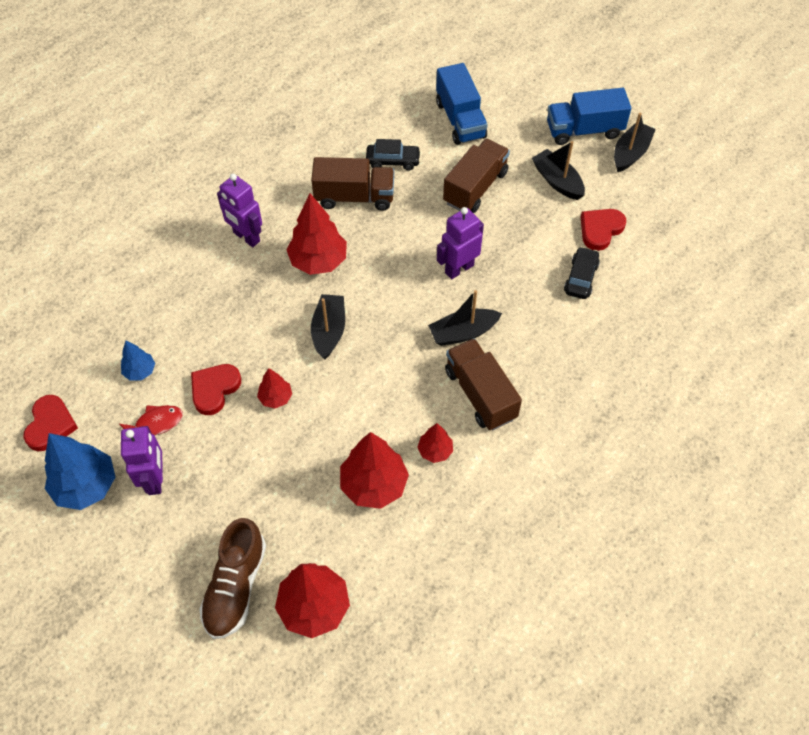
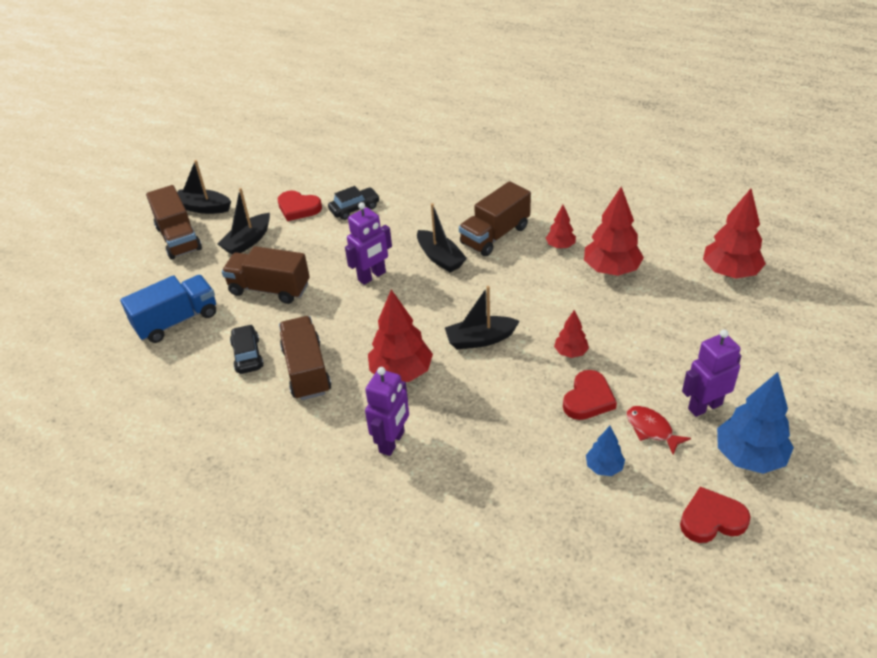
camera: 105 degrees left, 15 degrees down
(214, 389) = (588, 399): red heart -> red heart turned 75 degrees counterclockwise
(235, 586) = (751, 319): brown shoe -> none
(459, 268) = (372, 276): purple robot -> purple robot turned 75 degrees counterclockwise
(580, 278) = (354, 208): black car -> black car turned 150 degrees clockwise
(584, 130) = (178, 238): blue truck -> brown truck

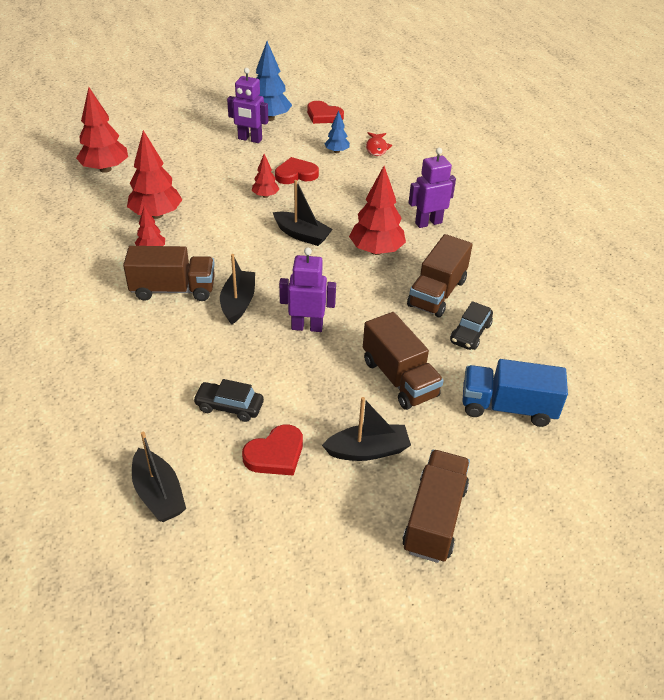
camera: 140 degrees left, 0 degrees up
(203, 208) = (369, 548): black boat -> black boat (158, 494)
(298, 208) = (275, 454): red heart -> red heart turned 75 degrees clockwise
(651, 429) = (290, 148): red fish -> red fish (376, 148)

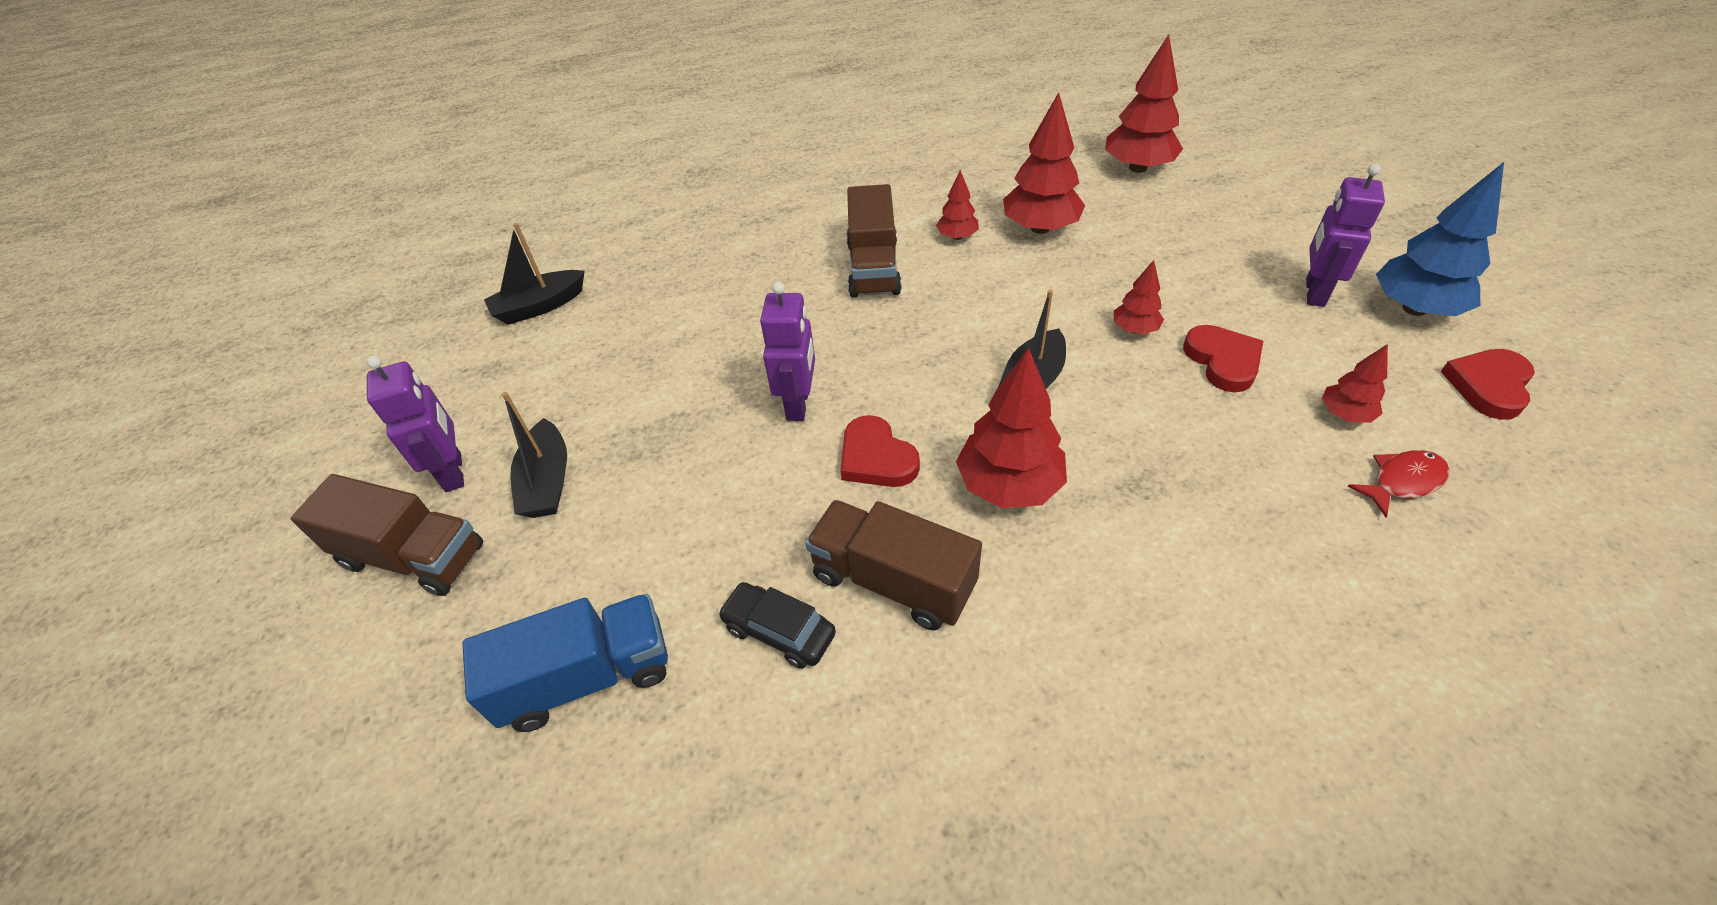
camera: 95 degrees right, 5 degrees up
(229, 407) = (653, 343): black car -> none
(238, 303) = (850, 329): black boat -> none
(275, 454) = (567, 391): red heart -> red heart (876, 458)
(337, 151) = (1344, 414): blue tree -> red tree
(376, 148) = (1402, 481): red fish -> red fish turned 150 degrees clockwise
(399, 378) = (678, 519): brown truck -> none
(428, 223) = (1129, 574): purple robot -> purple robot (454, 472)
(507, 407) = (587, 677): blue truck -> blue truck turned 60 degrees clockwise

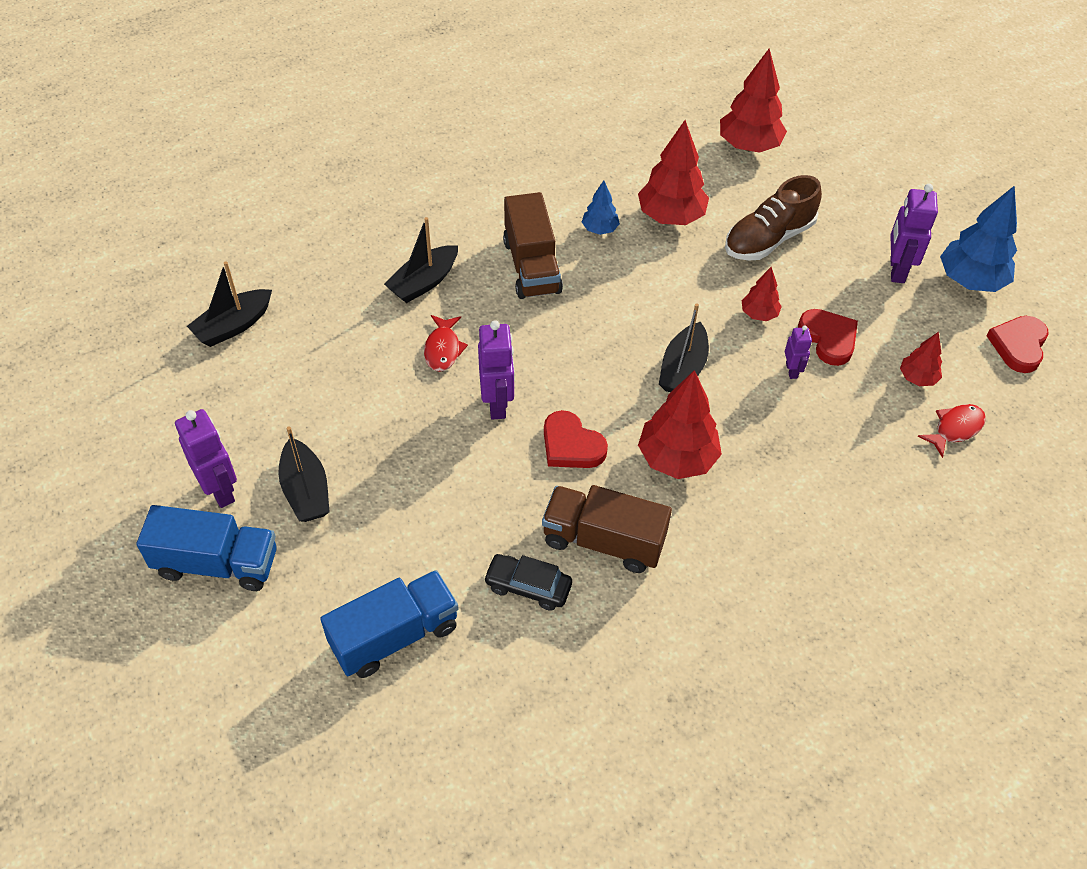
camera: 15 degrees left, 5 degrees up
(413, 556) = (217, 563): brown truck -> blue truck
(751, 277) = (424, 282): none -> black boat
(753, 342) = (443, 349): none -> red fish
(957, 237) = (600, 229): red tree -> blue tree
(1153, 254) = (768, 239): none -> brown shoe
(1172, 393) = (792, 370): none -> purple robot

